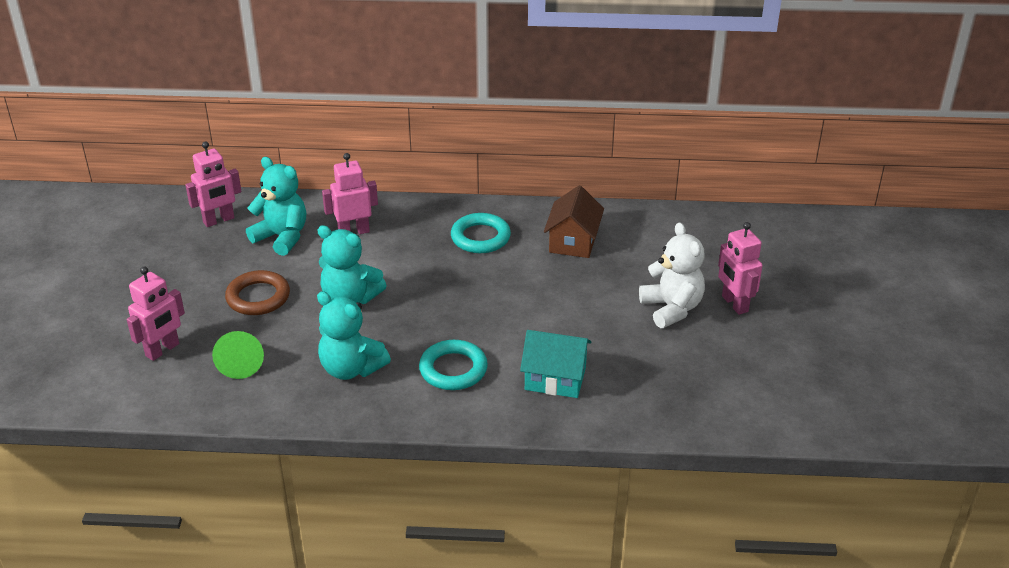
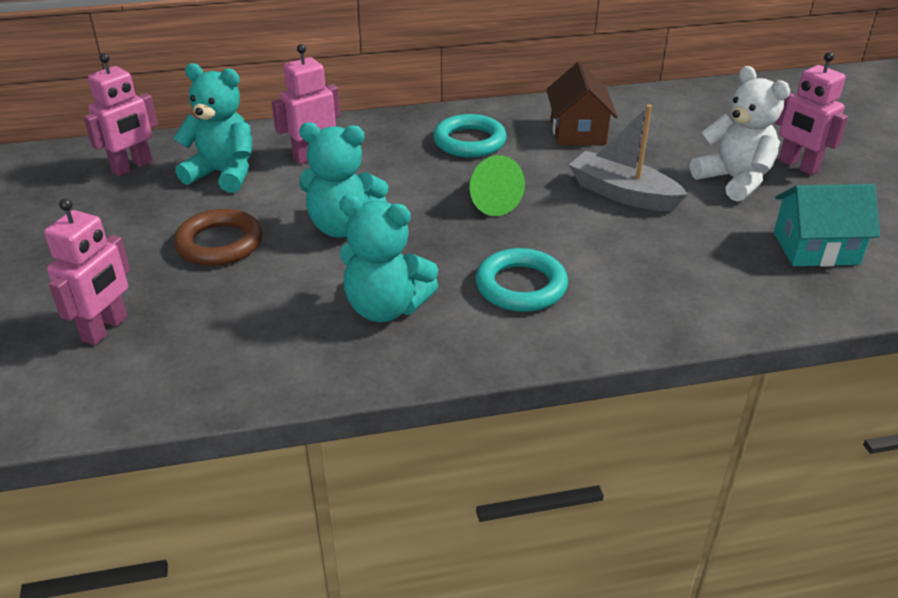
camera: 15 degrees left, 0 degrees up
(241, 363) = (228, 326): green cone -> green cone (489, 201)
(555, 378) = (654, 275): turquoise house -> turquoise house (815, 248)
(574, 306) = (622, 194): none -> grey boat

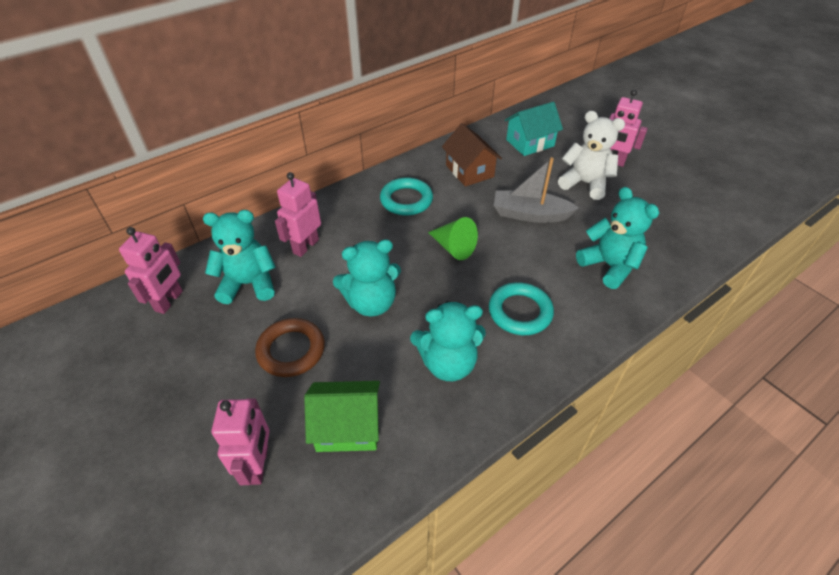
camera: 25 degrees left, 10 degrees up
(222, 328) = (347, 427): none -> green house
(690, 274) = (609, 266): none -> turquoise teddy bear
(815, 248) = (660, 222): turquoise house -> turquoise house (530, 143)

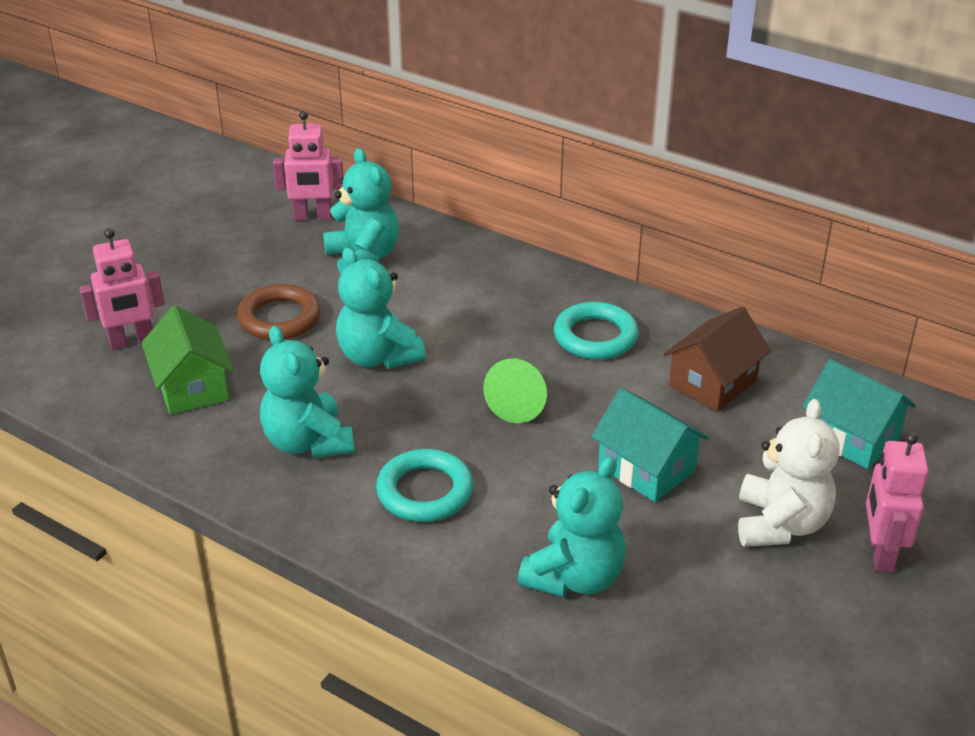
camera: 70 degrees right, 10 degrees down
(305, 246) = (448, 278): pink robot -> none
(530, 214) = (646, 468): grey boat -> turquoise house

